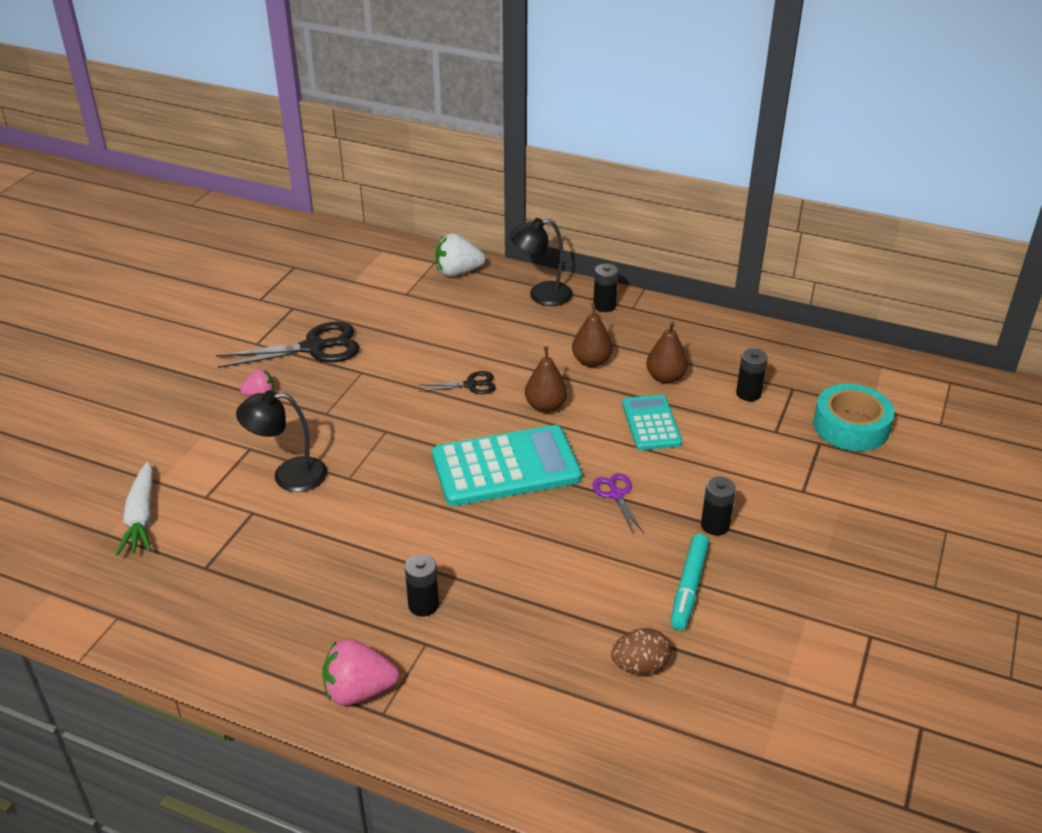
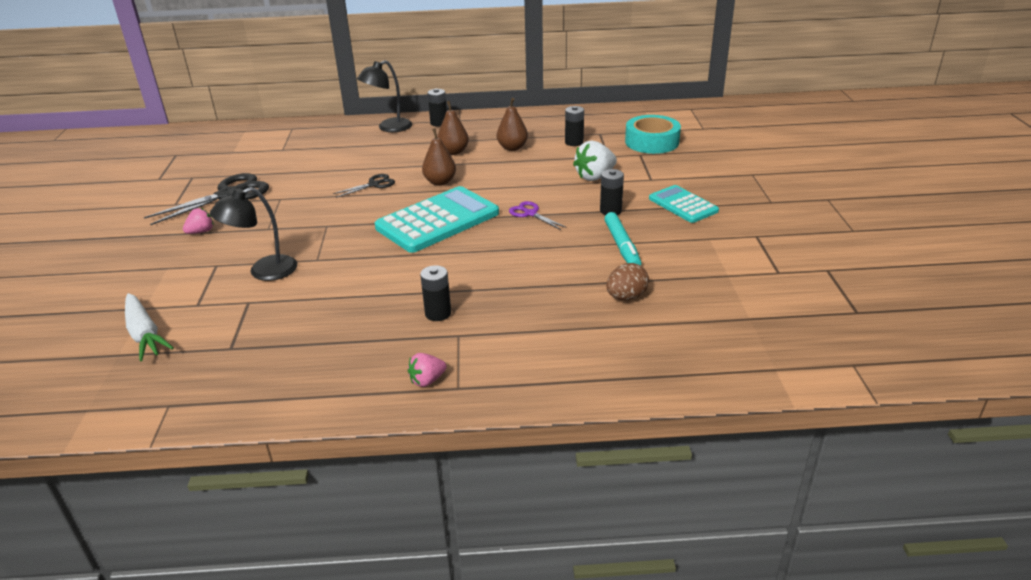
camera: 25 degrees left, 5 degrees down
(359, 691) = (427, 380): pink strawberry -> pink strawberry, size x0.59
(458, 272) = (315, 129): white strawberry -> white strawberry (595, 177)
(651, 423) = (522, 172): turquoise calculator -> turquoise calculator (683, 205)

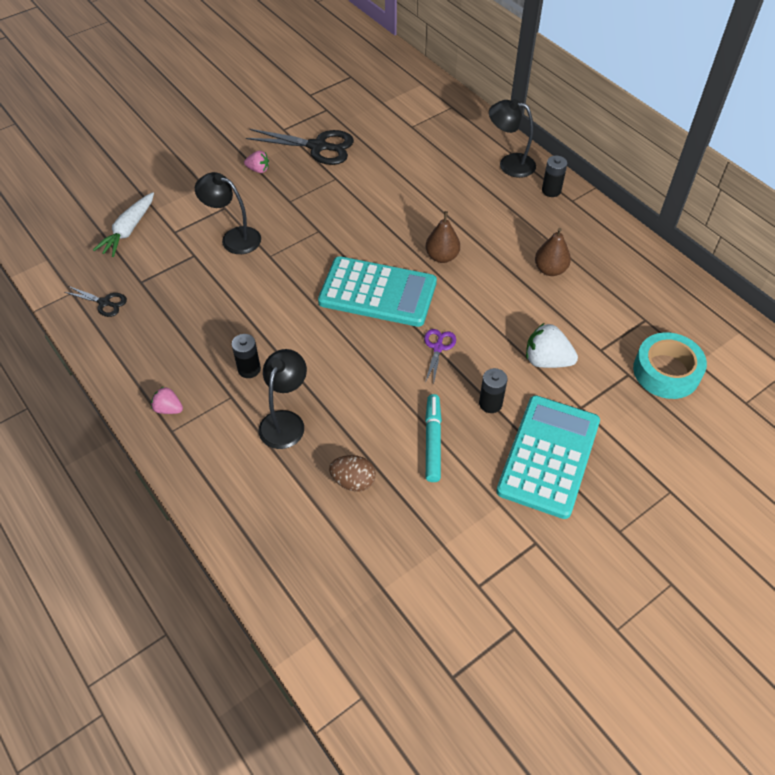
camera: 55 degrees right, 20 degrees up
(374, 184) = (402, 218): black scissors -> black scissors (104, 303)
(453, 152) = (504, 233): brown pear -> none
(523, 312) = (285, 421): none -> black lamp
(574, 142) = (605, 309): black battery -> none
(622, 246) = (433, 441): turquoise marker -> turquoise marker turned 135 degrees clockwise
(683, 205) = (548, 456): turquoise calculator -> turquoise calculator, size x1.72

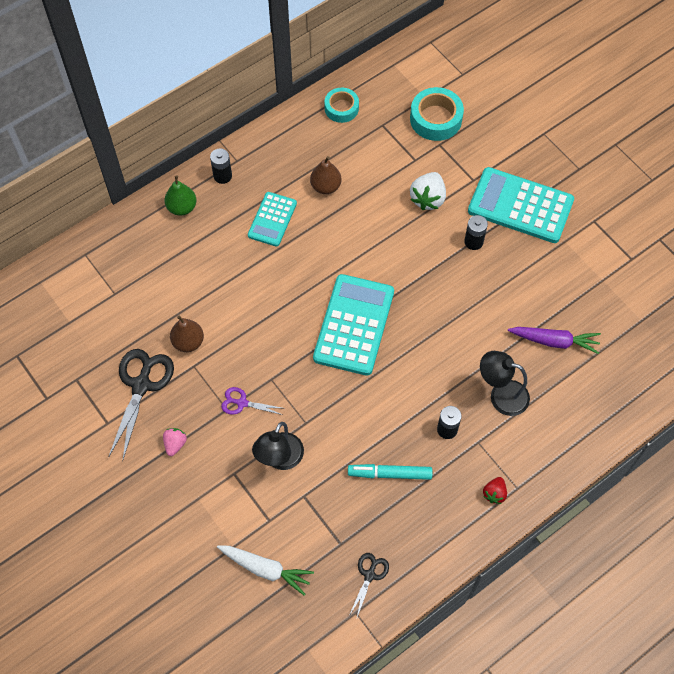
camera: 90 degrees left, 10 degrees up
(168, 409) = (494, 493): pink strawberry -> red strawberry
(353, 481) = (554, 341): brown egg -> purple carrot
(433, 441) = (512, 284): turquoise marker -> turquoise marker (389, 474)
(438, 347) = (417, 277): purple scissors -> purple scissors (242, 403)
(442, 256) = (308, 271): brown pear -> brown pear (188, 342)
(502, 228) = (272, 219): none -> turquoise calculator
(509, 164) = (182, 207): black lamp -> green pear
(660, 283) = (341, 108): none -> turquoise tape

